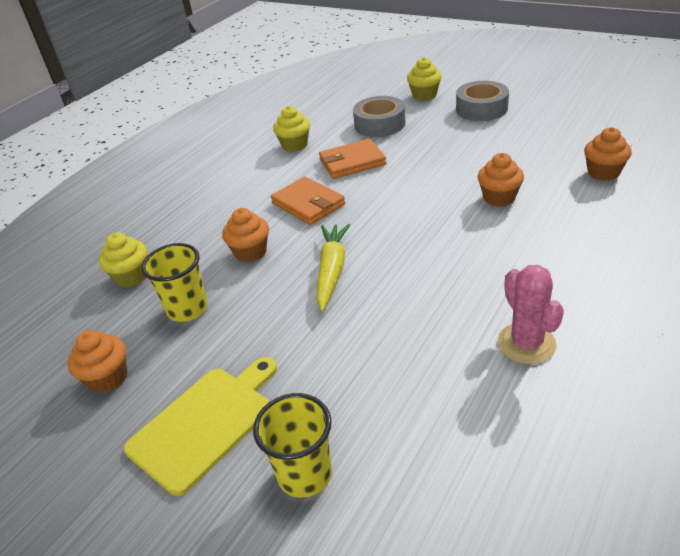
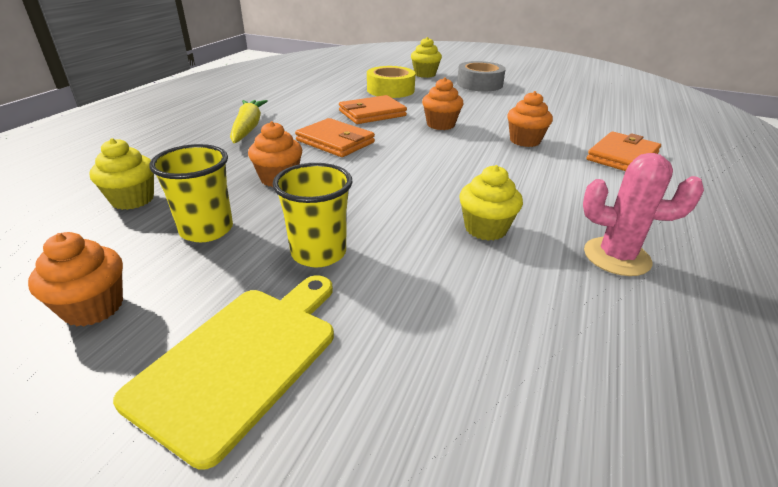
camera: 15 degrees left, 5 degrees down
(294, 145) = (311, 100): yellow cupcake -> yellow cupcake (485, 228)
(304, 474) = (402, 420): yellow cup -> yellow cup (318, 253)
(332, 271) = (375, 194): yellow carrot -> yellow carrot (248, 128)
(379, 124) = (390, 90): grey tape -> yellow tape
(526, 343) = (616, 257): pink cactus -> pink cactus turned 45 degrees counterclockwise
(595, 219) = (622, 156): none -> orange wallet
(603, 172) = (609, 126): orange cupcake -> orange cupcake (440, 125)

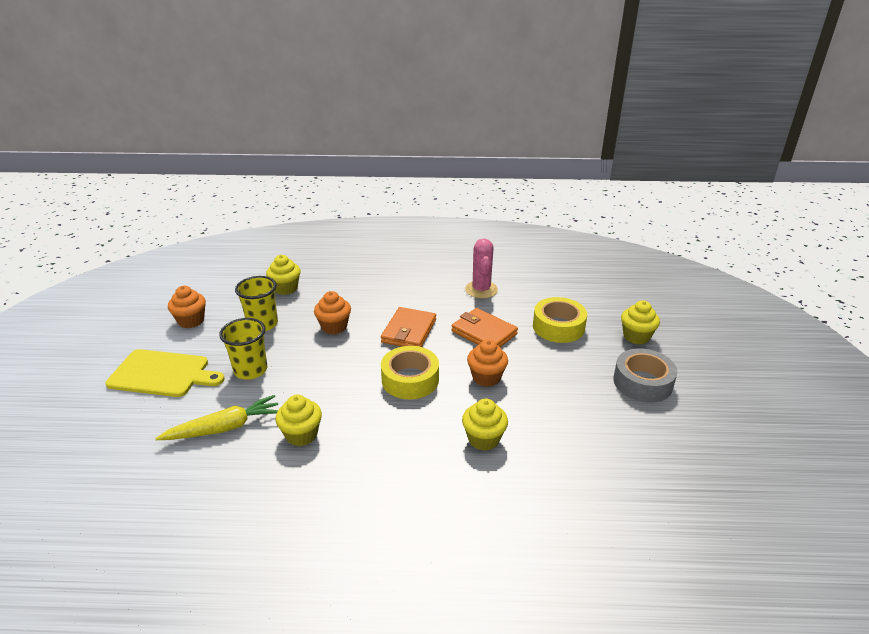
camera: 70 degrees right, 0 degrees up
(248, 128) = (408, 286): yellow carrot -> yellow carrot (224, 428)
(421, 154) = (410, 379): none -> yellow tape
(525, 141) = (483, 439): orange cupcake -> yellow cupcake
(616, 257) = (284, 509): pink cactus -> pink cactus (481, 290)
(622, 156) = (488, 518): orange wallet -> none

